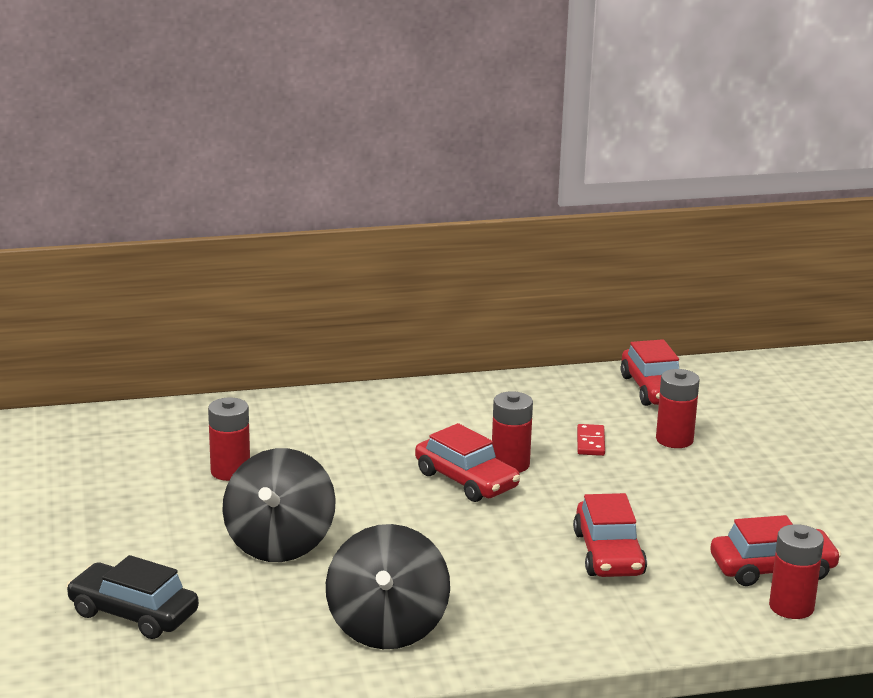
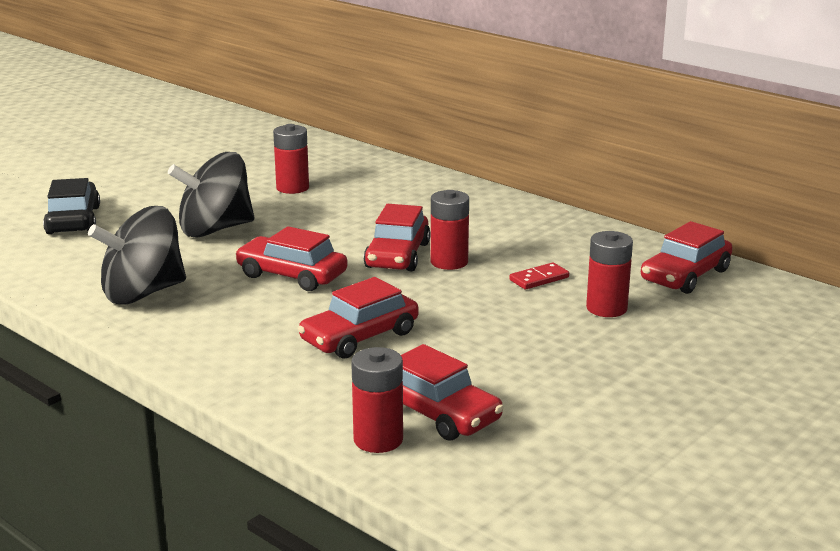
camera: 55 degrees right, 0 degrees up
(444, 541) = (291, 275): none -> red car

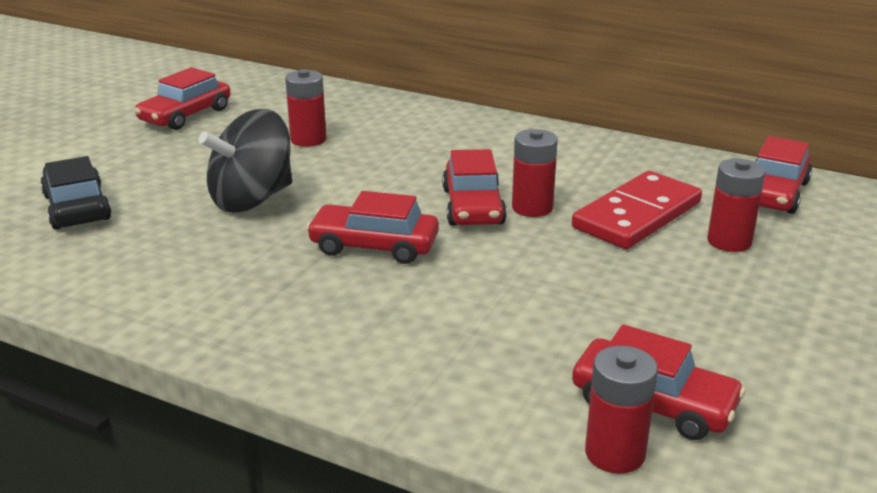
camera: 15 degrees left, 5 degrees up
(143, 293) = (214, 293): black spinning top -> none
(359, 337) = (500, 315): red car -> red car (185, 115)
(539, 279) = (637, 215): red domino -> red domino, size x2.26

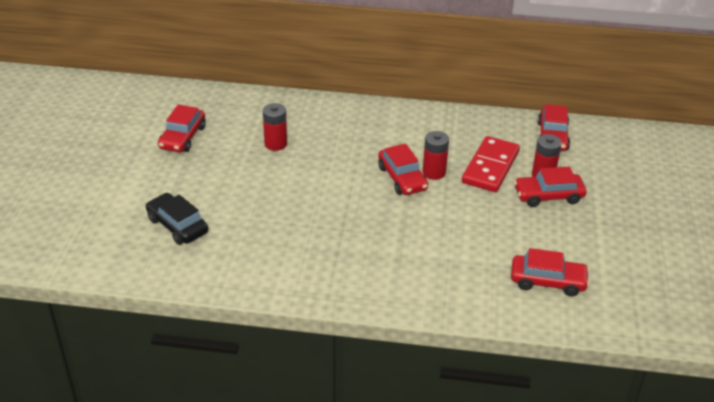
camera: 20 degrees left, 10 degrees up
(252, 199) = (276, 198): black spinning top -> none
(374, 246) = (366, 217): red car -> red car (548, 196)
(615, 453) = (542, 311): red battery -> none

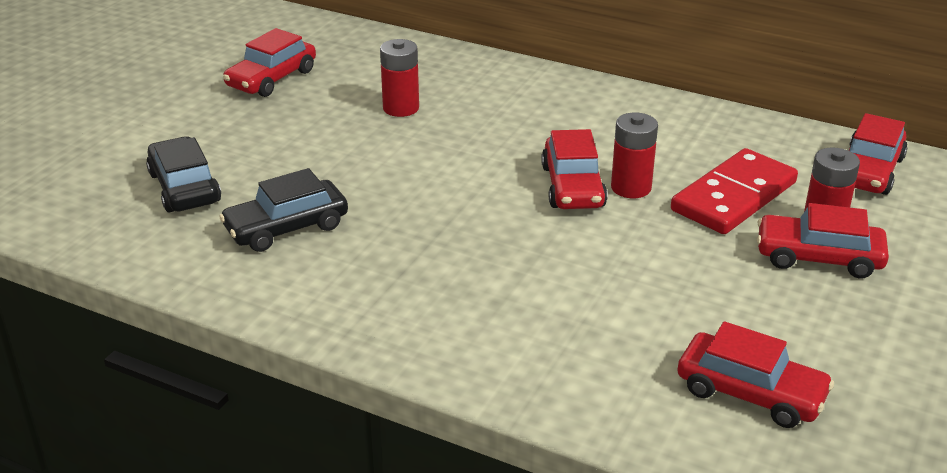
camera: 20 degrees right, 5 degrees down
(255, 239) = (286, 227): none -> black car

